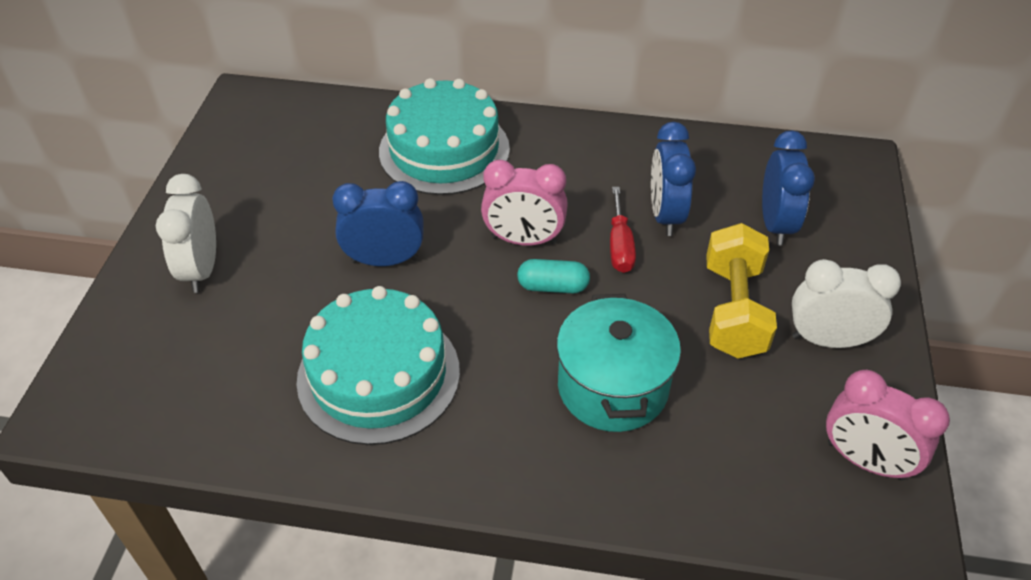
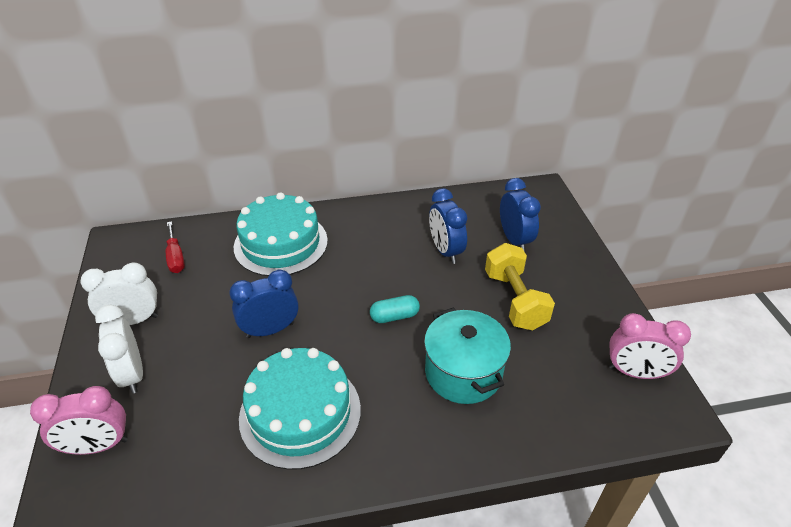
camera: 20 degrees left, 5 degrees down
(524, 240) = (361, 290): pink clock -> pink clock (98, 446)
(620, 245) = (426, 277): red screwdriver -> red screwdriver (176, 257)
(828, 340) = (578, 303): white clock -> white clock (133, 320)

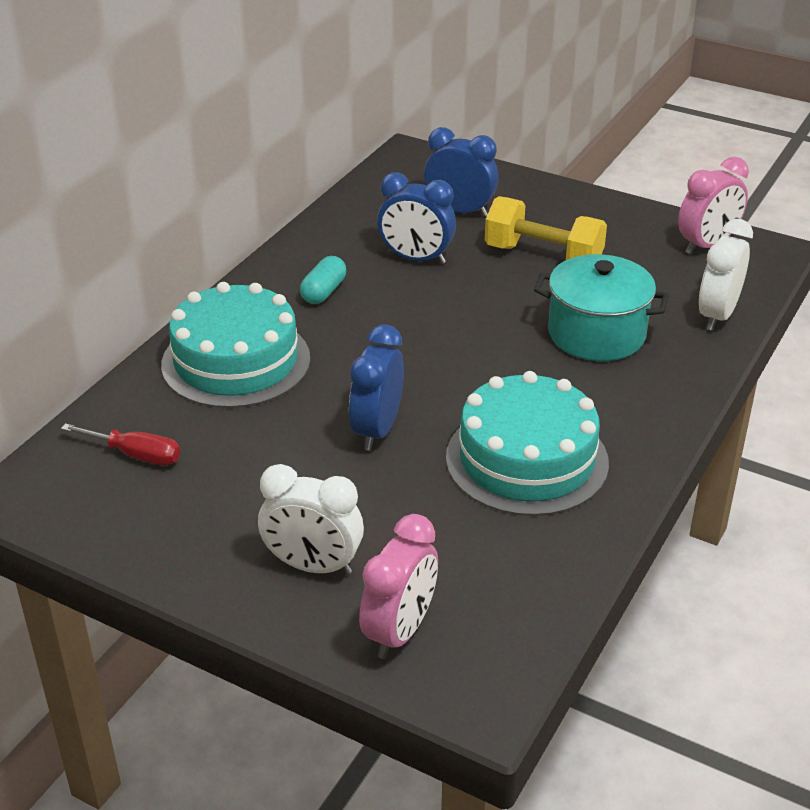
camera: 50 degrees left, 5 degrees down
(133, 320) = (213, 534): white clock -> white clock (717, 315)
(394, 316) = (469, 337): turquoise capsule -> turquoise capsule (324, 292)

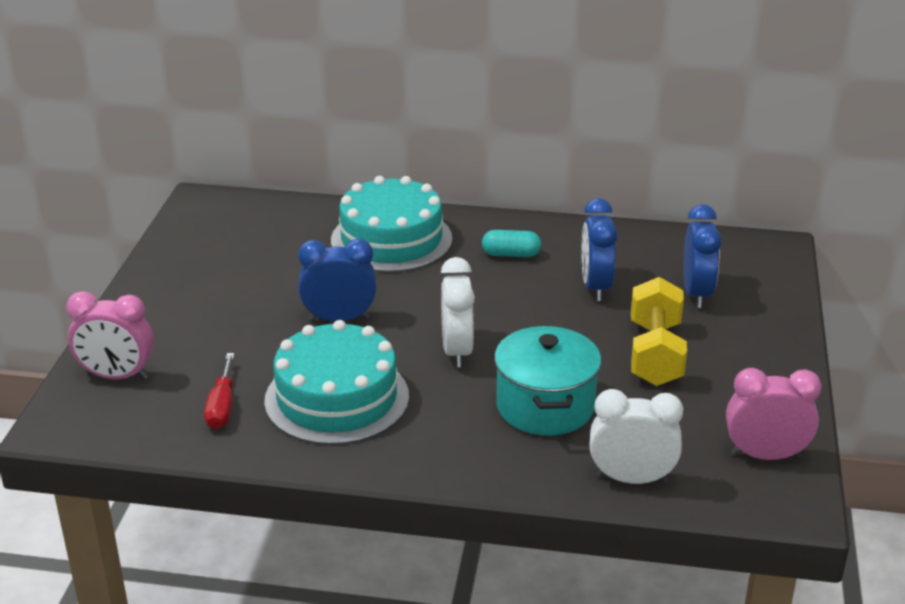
camera: 70 degrees right, 5 degrees down
(136, 455) = (262, 229): red screwdriver -> red screwdriver (222, 407)
(313, 566) = (173, 325): white clock -> white clock (457, 351)
(707, 245) = (765, 455): pink clock -> pink clock turned 150 degrees clockwise

